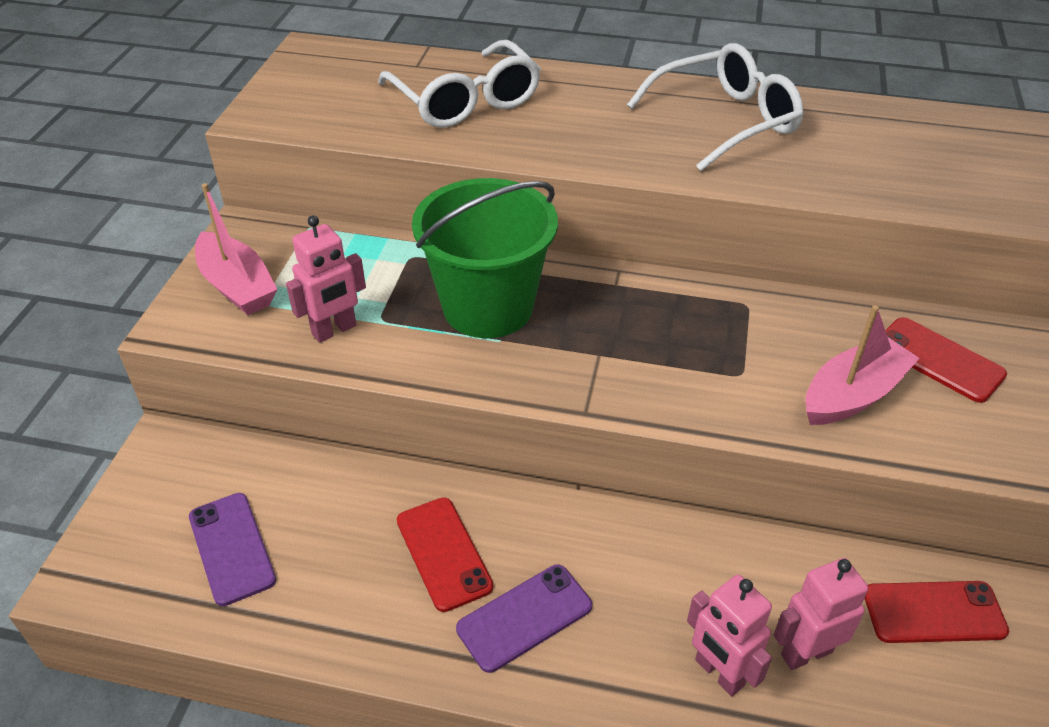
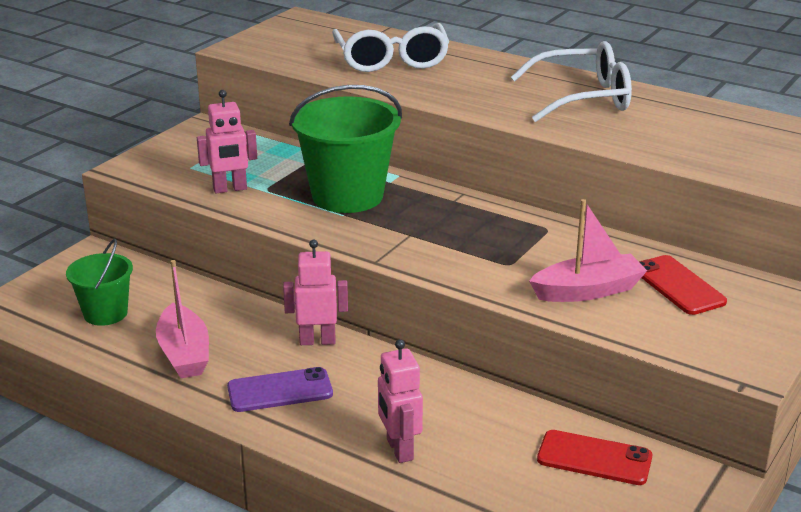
camera: 20 degrees right, 15 degrees down
(232, 548) = (105, 313): purple phone -> green bucket
(237, 286) = (180, 155): pink boat -> pink boat (184, 354)
(443, 553) = (246, 346): red phone -> none
(806, 653) = (473, 455): pink robot -> pink robot (317, 341)

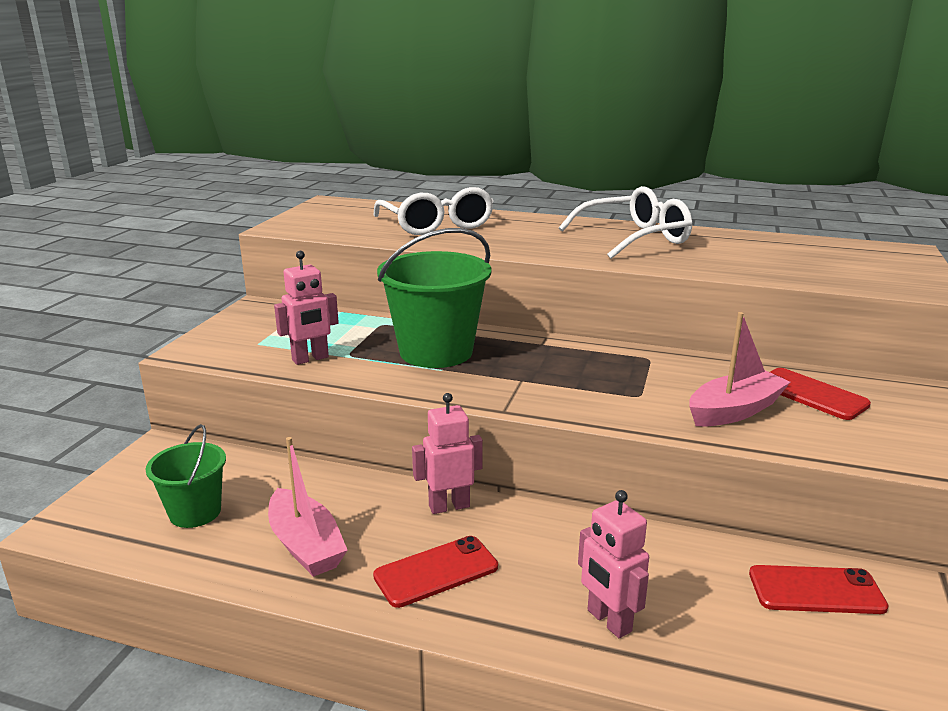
camera: 15 degrees left, 5 degrees down
(280, 390) = (436, 571): purple phone -> red phone

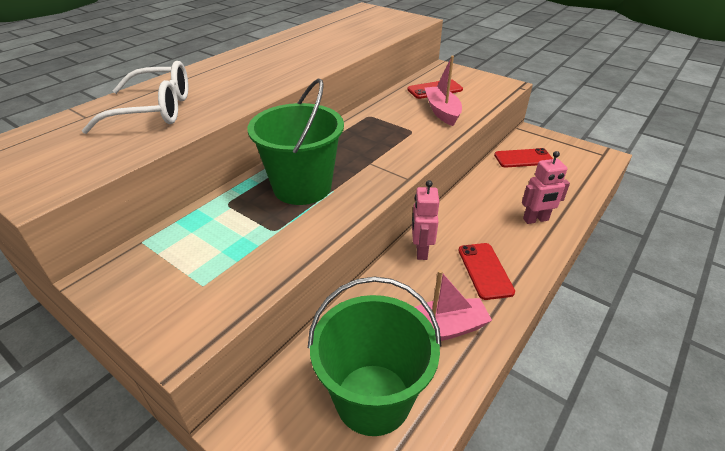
camera: 70 degrees left, 15 degrees up
(195, 512) = (373, 398): green bucket -> green bucket, size x1.73
(310, 359) = (266, 253): pink robot -> none
(634, 238) = (277, 54): white glasses -> none
(816, 590) = (523, 158): red phone -> red phone turned 60 degrees clockwise

